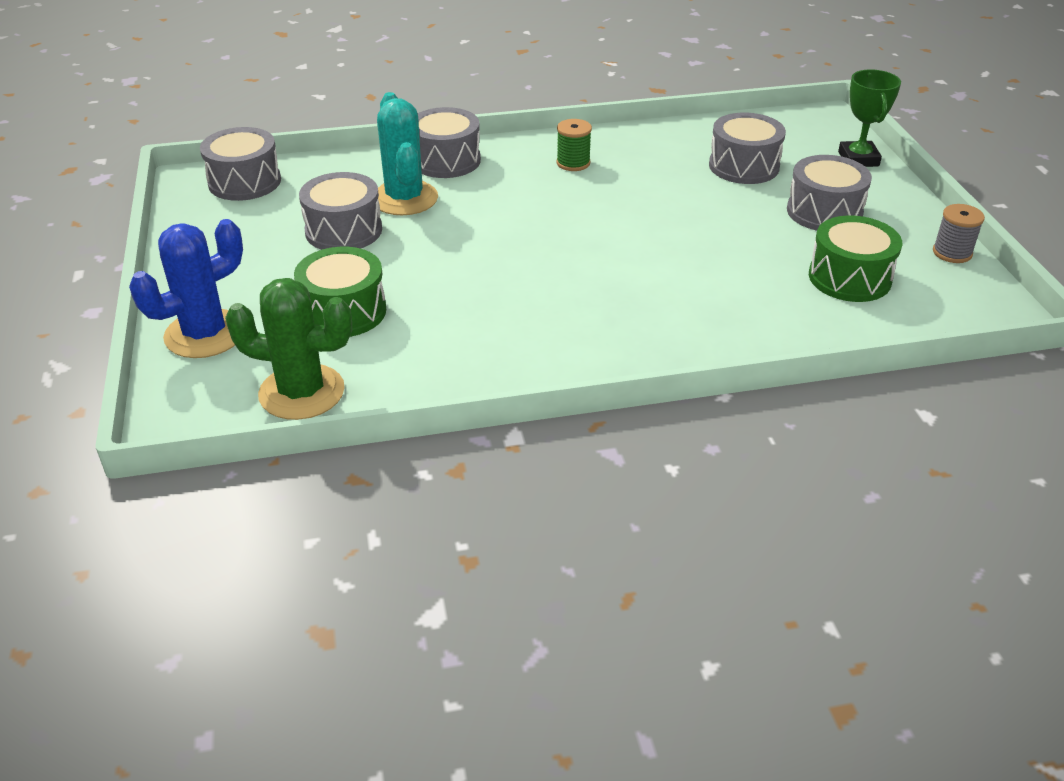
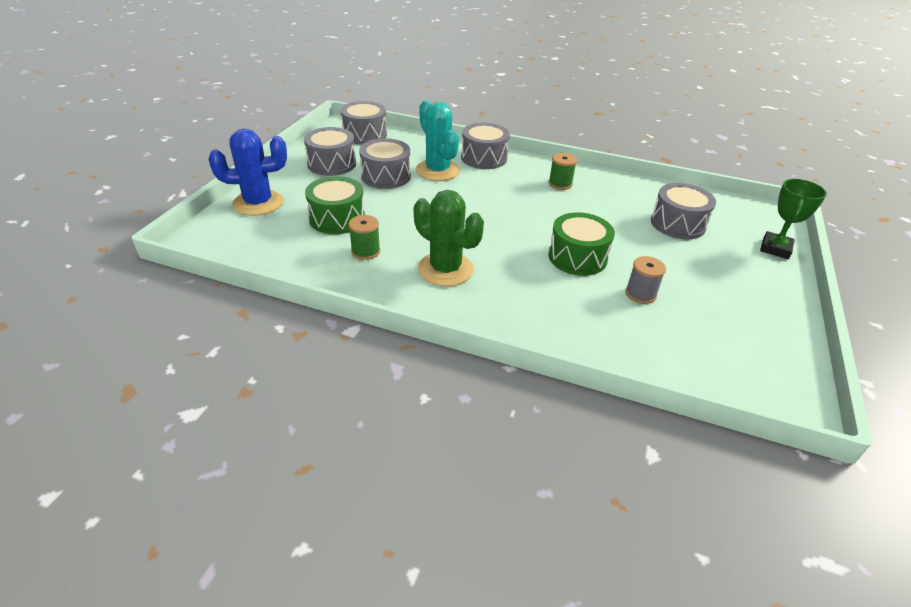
camera: 30 degrees right, 0 degrees up
(302, 392) = (267, 252): green cactus -> green cactus (445, 269)
(404, 198) = (437, 170): turquoise cactus -> turquoise cactus turned 45 degrees counterclockwise
(430, 338) = (365, 251): none -> green spool
(824, 212) = (710, 274): grey drum -> grey drum (332, 164)
(849, 278) = (684, 326): green drum -> green drum (577, 257)
(952, 253) = (792, 342): grey spool -> grey spool (640, 294)

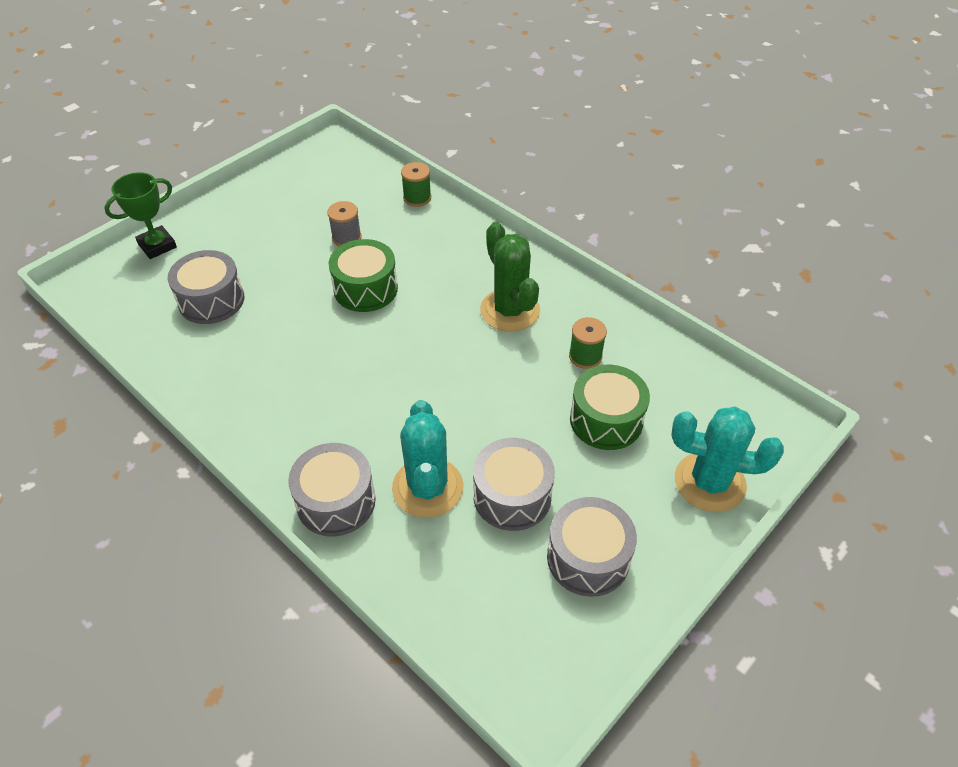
camera: 155 degrees left, 10 degrees up
(258, 203) = (709, 482): blue cactus -> turquoise cactus
(364, 134) = (503, 649): grey drum -> none
(560, 184) = (276, 405): green spool -> green spool (417, 198)

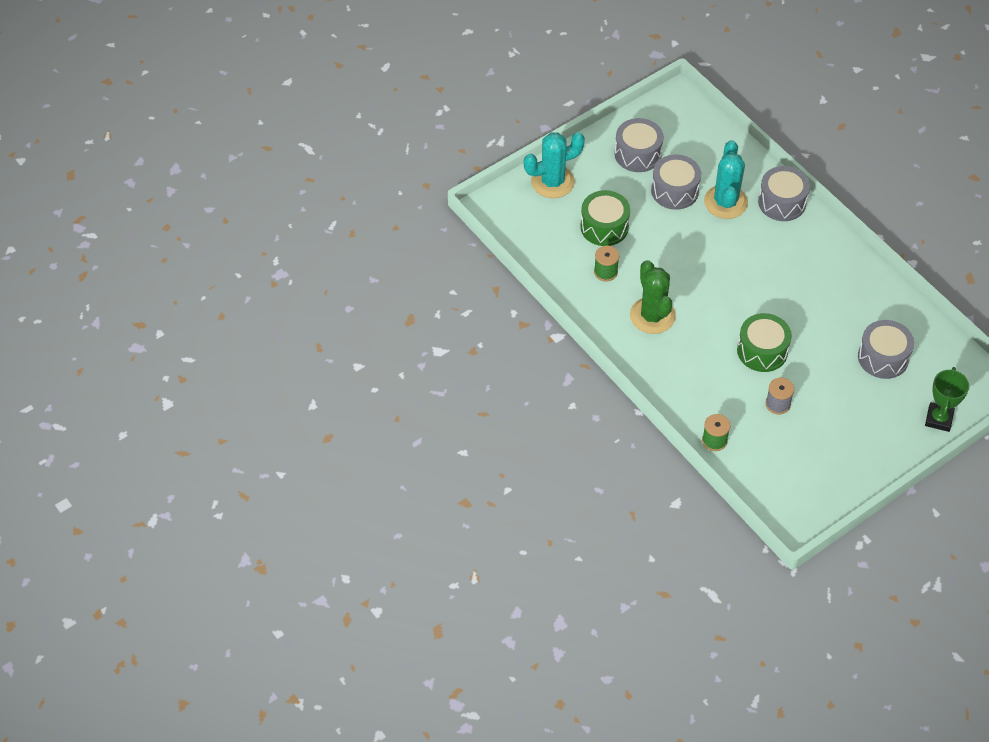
camera: 170 degrees left, 5 degrees up
(157, 246) = (939, 419): green trophy -> green trophy turned 45 degrees counterclockwise
(709, 482) = (552, 182): turquoise cactus -> turquoise cactus turned 45 degrees counterclockwise

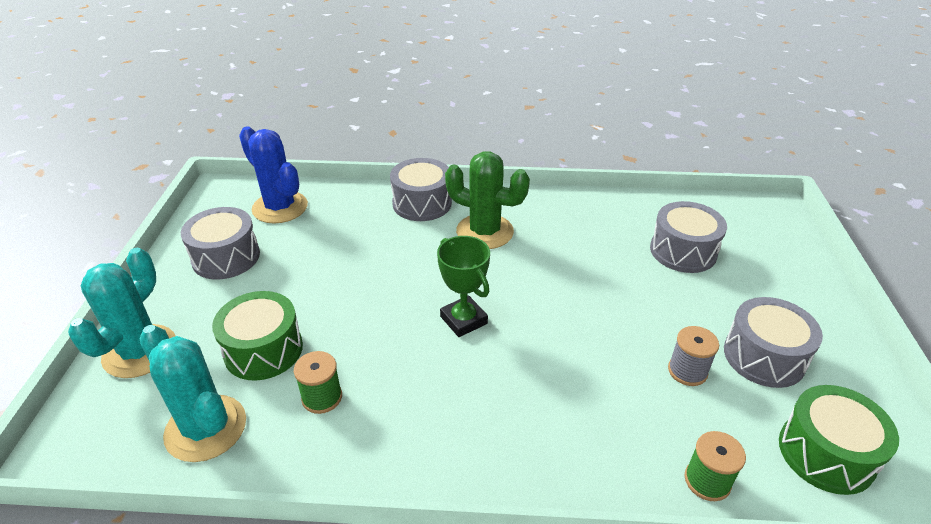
camera: 50 degrees left, 15 degrees down
(652, 316) = (439, 399): green cactus -> green cactus (484, 232)
(674, 191) = (306, 261): grey drum -> grey drum (764, 356)
(699, 139) = (280, 207): none -> blue cactus
(725, 202) = (371, 236): turquoise cactus -> turquoise cactus (206, 428)
(762, 351) = (593, 333): green drum -> green drum (826, 453)
(939, 419) = (798, 261): green trophy -> green trophy (463, 320)

